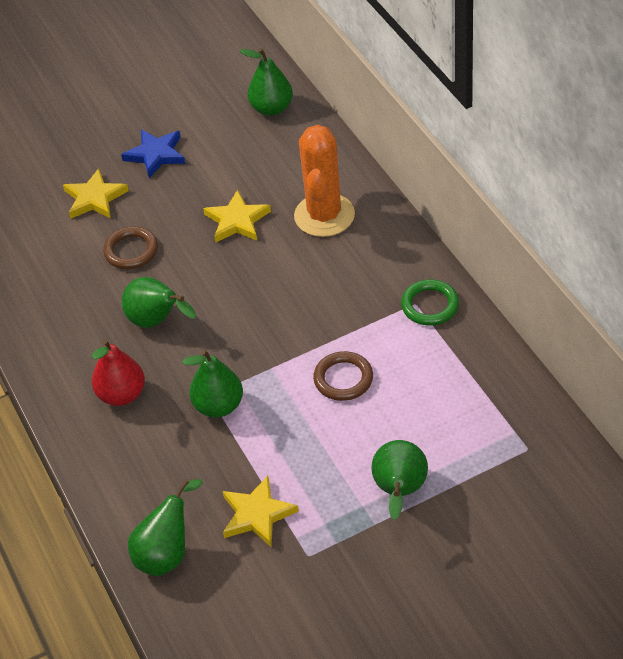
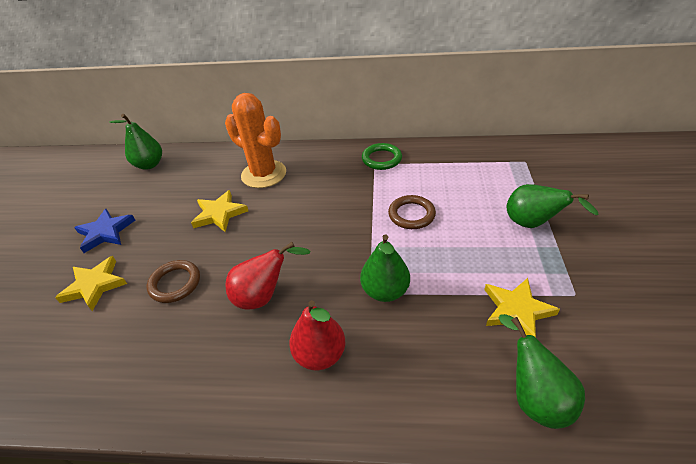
camera: 60 degrees left, 5 degrees down
(157, 322) = (264, 296): green pear -> red pear

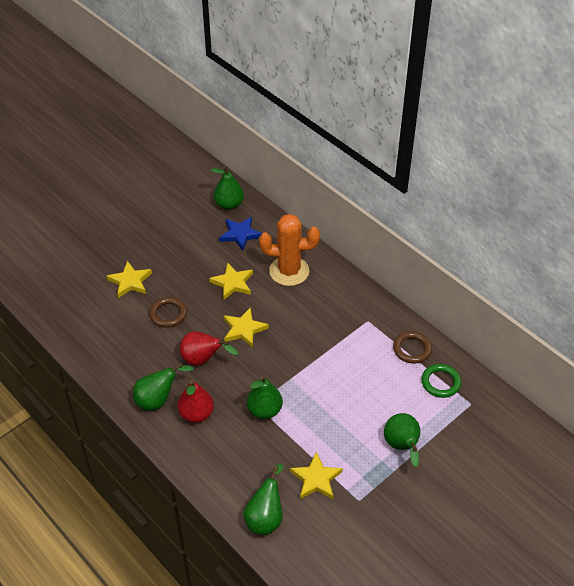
camera: 40 degrees right, 5 degrees up
(106, 232) = (162, 246): blue star -> blue star (240, 234)
(256, 378) = (158, 400): none -> green pear
(264, 174) = (289, 271): orange cactus -> orange cactus turned 75 degrees counterclockwise
(275, 240) = (244, 329): none -> yellow star
(381, 159) = (377, 320): green ring -> green ring (440, 382)
(411, 215) = (340, 378): brown ring -> brown ring (412, 349)

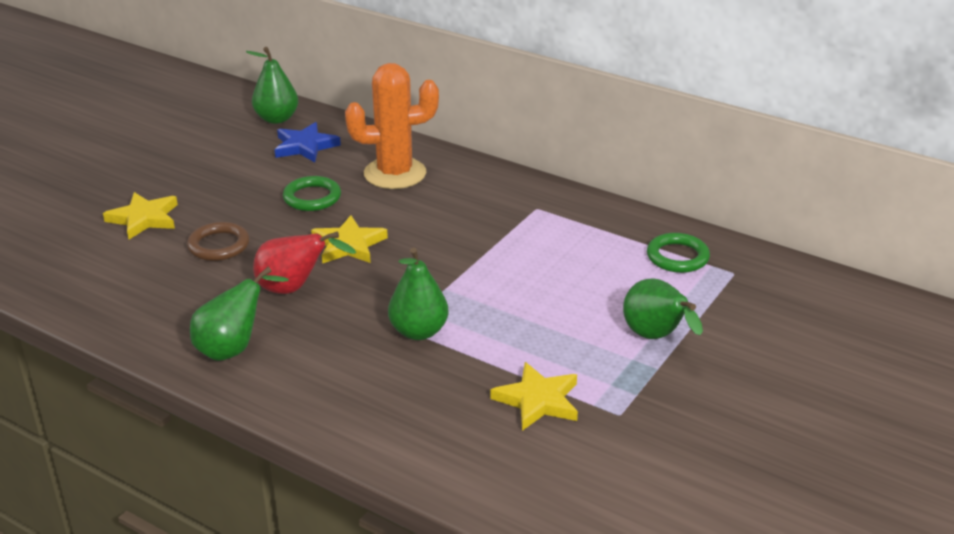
camera: 15 degrees left, 15 degrees down
(196, 414) = (306, 354): red pear -> none
(233, 283) = (312, 197): yellow star -> green ring
(266, 517) = (474, 465): green pear -> none
(412, 349) = (617, 228): brown ring -> none

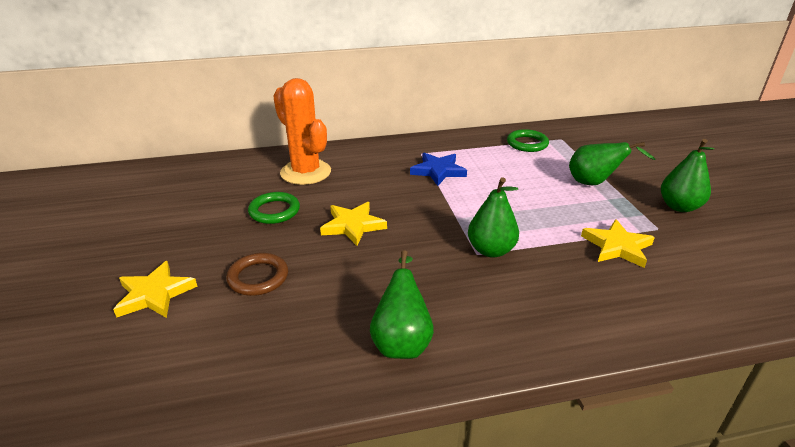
camera: 45 degrees left, 0 degrees up
(276, 119) = (158, 177): green pear -> green pear (679, 207)
(294, 289) = (368, 273): red pear -> none
(305, 146) = (212, 184): blue star -> blue star (438, 171)
(395, 174) = (305, 172): orange cactus -> orange cactus turned 75 degrees counterclockwise

